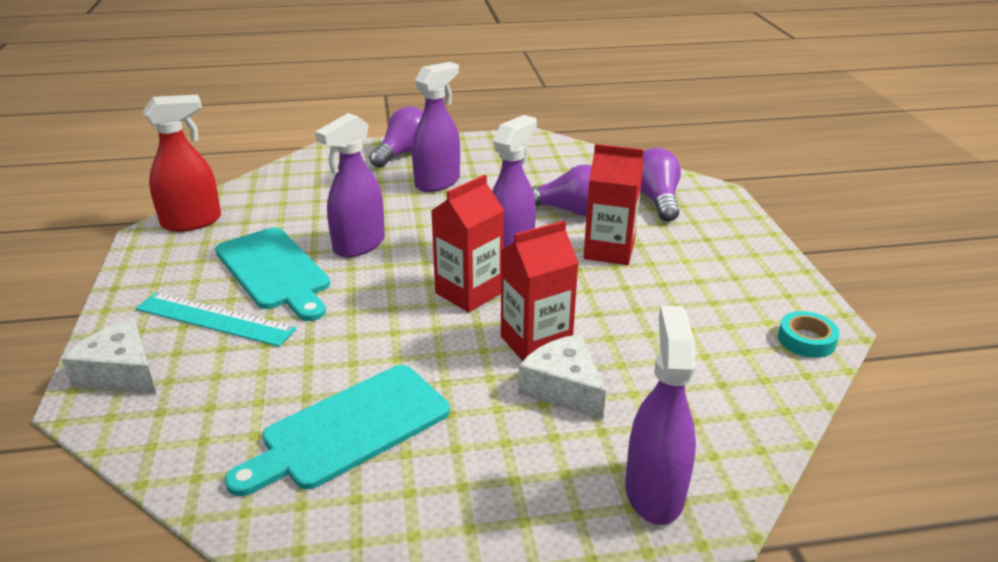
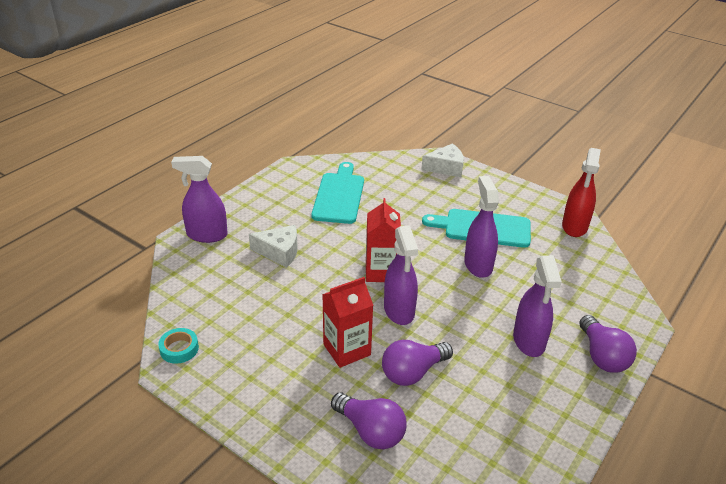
camera: 135 degrees right, 5 degrees up
(214, 319) = (458, 198): turquoise ruler -> none
(536, 343) = (315, 265): red carton -> none
(654, 491) = (207, 235): purple spray bottle -> purple spray bottle turned 135 degrees clockwise

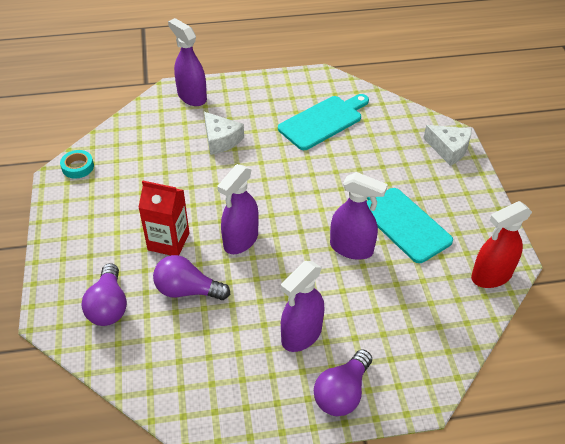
camera: 45 degrees right, 10 degrees up
(381, 272) = (270, 202): red carton -> none
(478, 265) = (351, 248): purple spray bottle -> purple spray bottle turned 75 degrees clockwise

